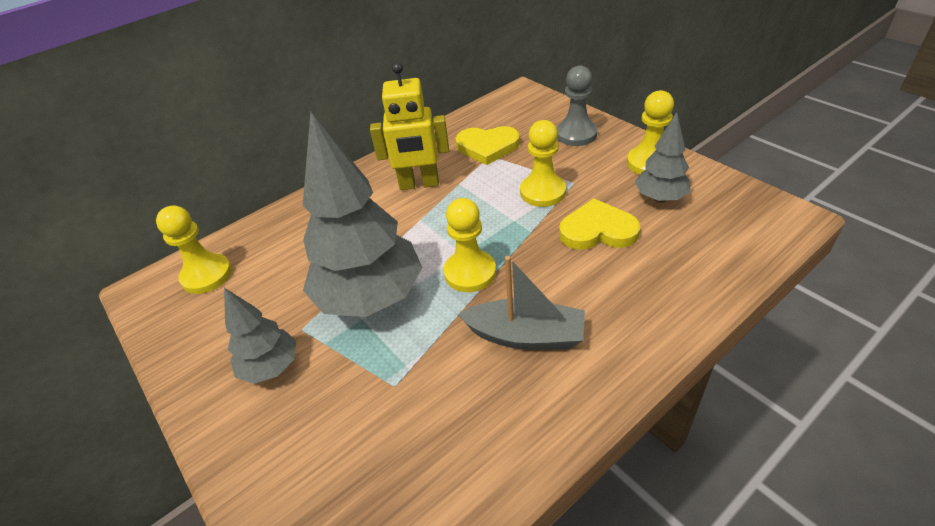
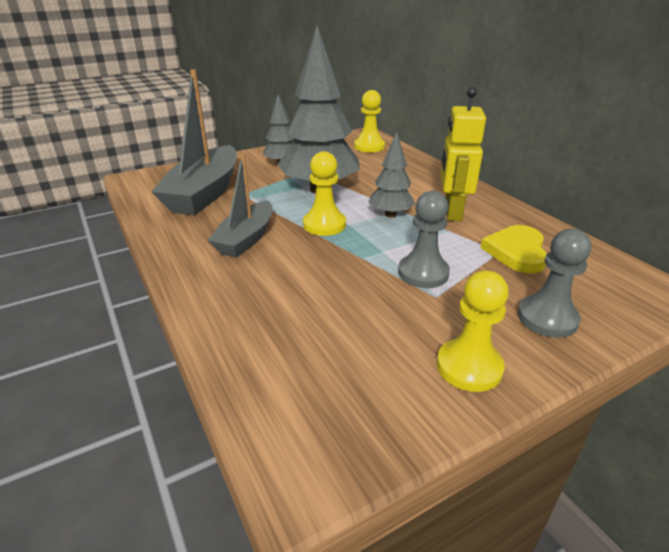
camera: 95 degrees right, 10 degrees down
(397, 441) = (204, 193): none -> grey boat
(542, 192) = (423, 273): yellow pawn -> grey pawn
(597, 230) = (347, 295): yellow heart -> none
(660, 198) = (387, 354): grey tree -> grey tree (390, 215)

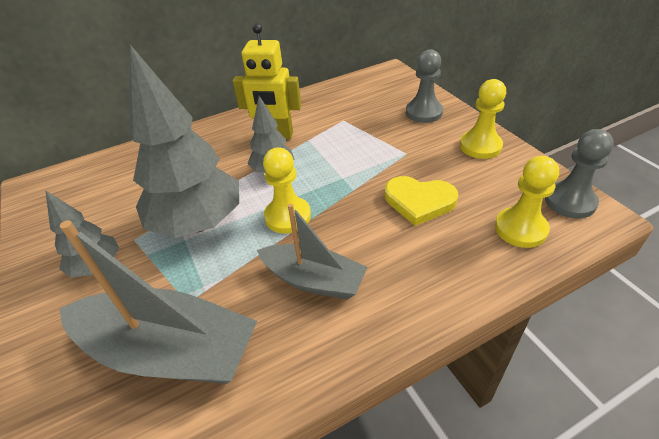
camera: 85 degrees left, 10 degrees up
(369, 146) = (82, 183): yellow pawn -> yellow pawn (520, 229)
(423, 273) = (376, 157): grey pawn -> grey pawn (570, 201)
(516, 252) = (344, 113): yellow heart -> yellow heart (419, 201)

